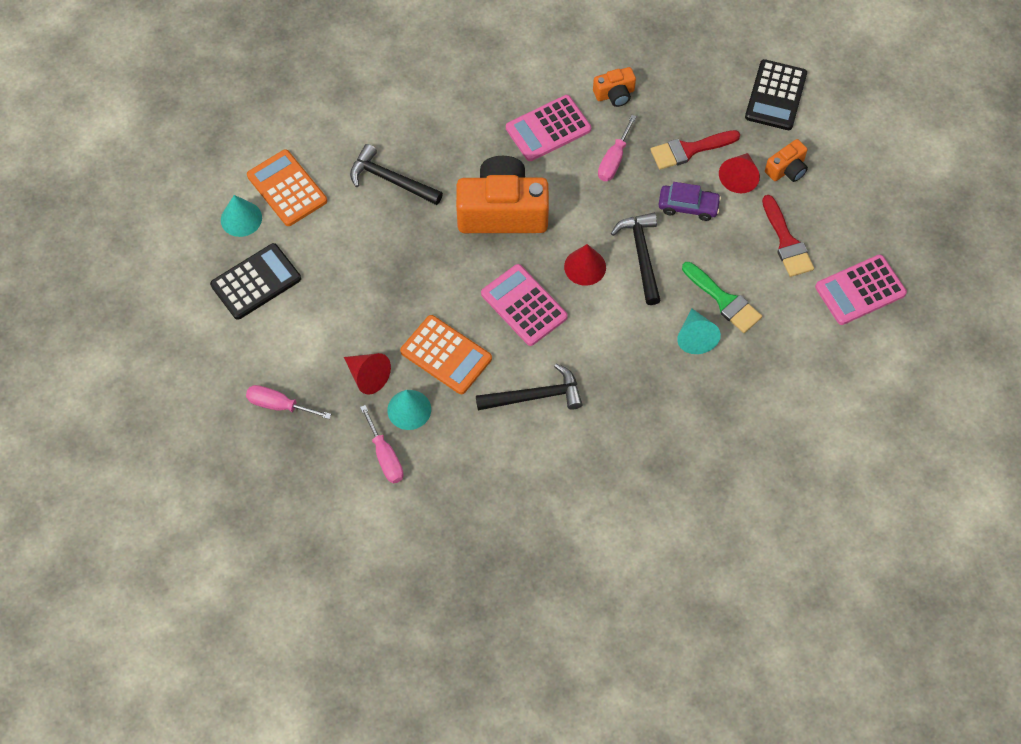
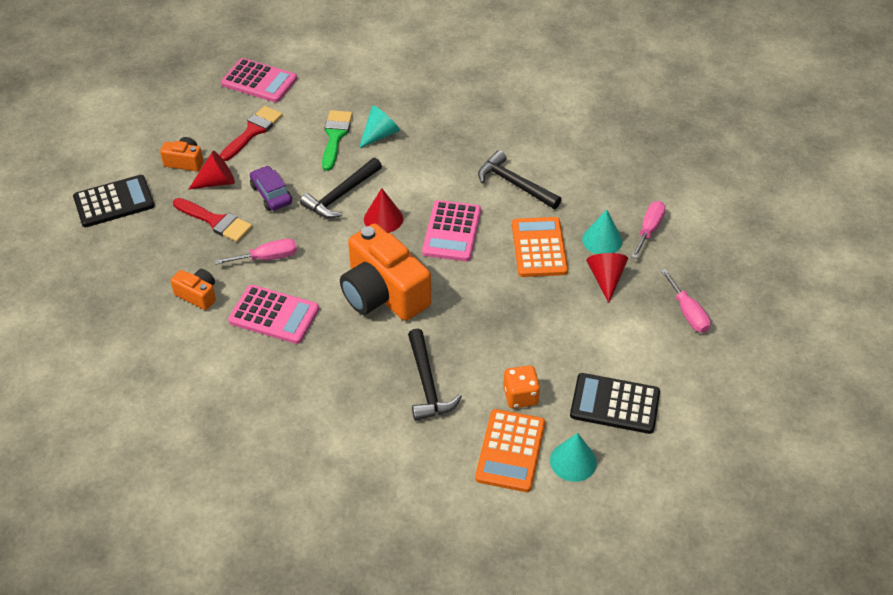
camera: 130 degrees left, 15 degrees down
(322, 229) = (520, 396): none -> orange dice

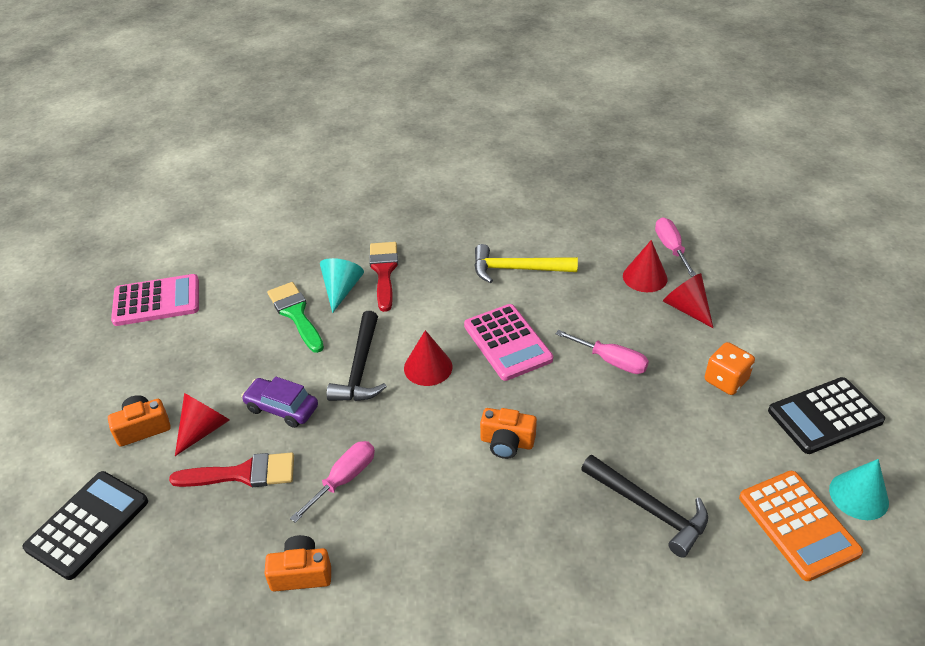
camera: 35 degrees left, 5 degrees down
(253, 131) = (197, 354): red brush -> red brush (384, 271)
(274, 315) = (415, 539): pink calculator -> none
(383, 293) = (507, 442): orange camera -> orange camera, size x0.47
(514, 184) = (517, 269): black hammer -> yellow hammer
(520, 396) = (743, 463): orange dice -> orange dice (725, 380)
(539, 248) = (601, 313): orange calculator -> none
(602, 240) = (645, 277): turquoise cone -> red cone
(687, 313) = (781, 299): pink screwdriver -> pink screwdriver (611, 361)

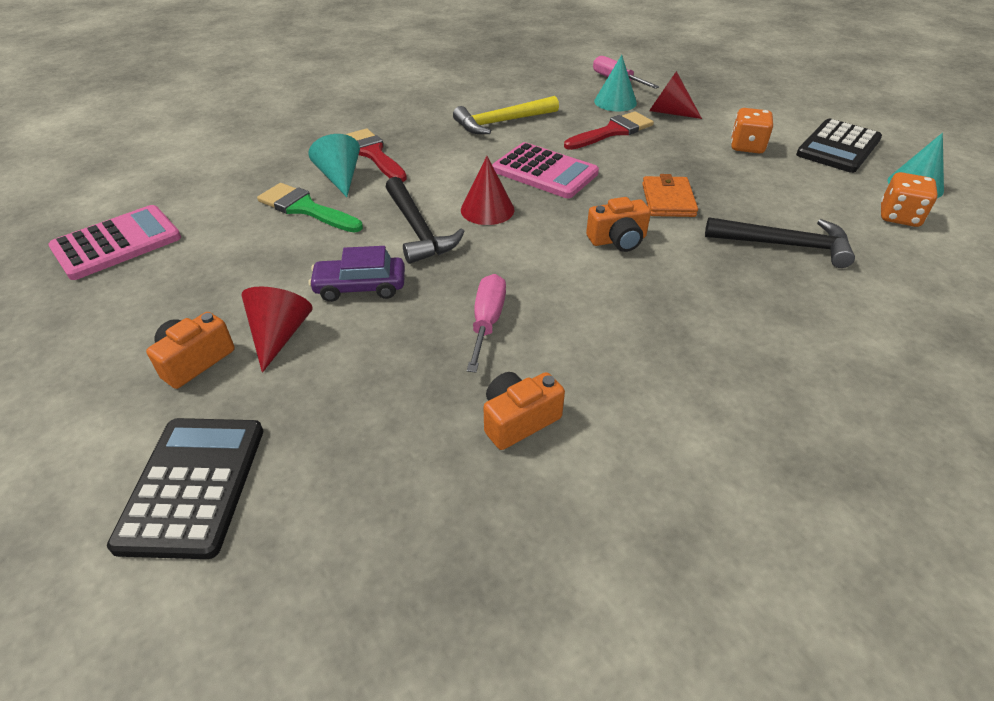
camera: 30 degrees left, 0 degrees up
(243, 474) = (366, 358): red brush -> red brush (612, 131)
(589, 416) = (668, 200): none -> orange wallet
(611, 361) = (646, 159): pink screwdriver -> none
(645, 277) = (615, 102): red cone -> turquoise cone
(798, 525) = (899, 217): orange calculator -> orange dice

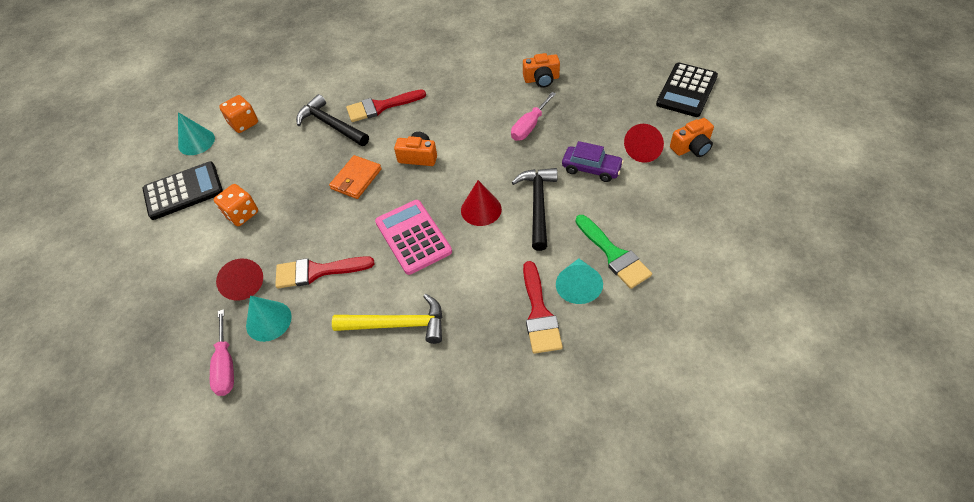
camera: 150 degrees left, 10 degrees up
(117, 243) = (761, 261): pink calculator -> none
(749, 287) = (381, 107): none -> red brush

